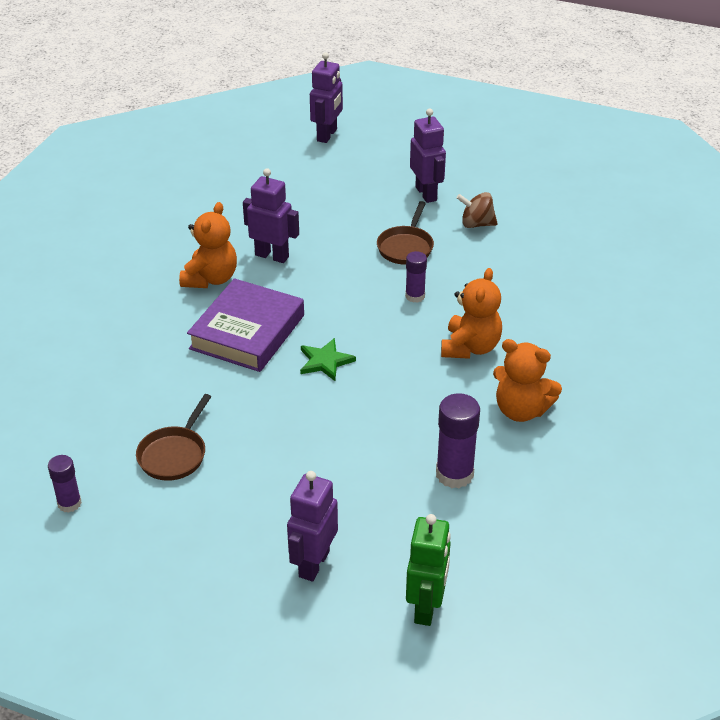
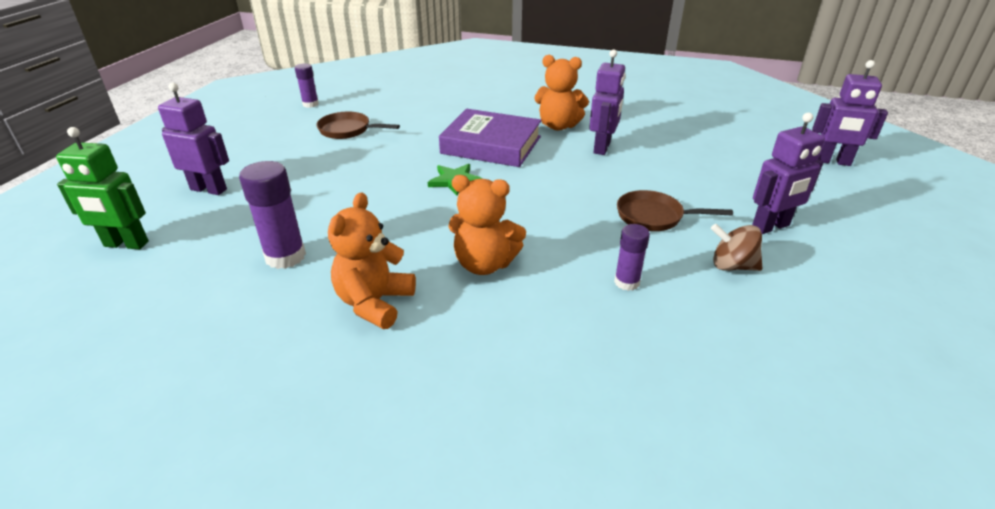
camera: 85 degrees right, 5 degrees down
(415, 296) = (567, 225): purple glue stick -> purple glue stick (626, 282)
(476, 224) = (732, 266): brown spinning top -> brown spinning top turned 75 degrees counterclockwise

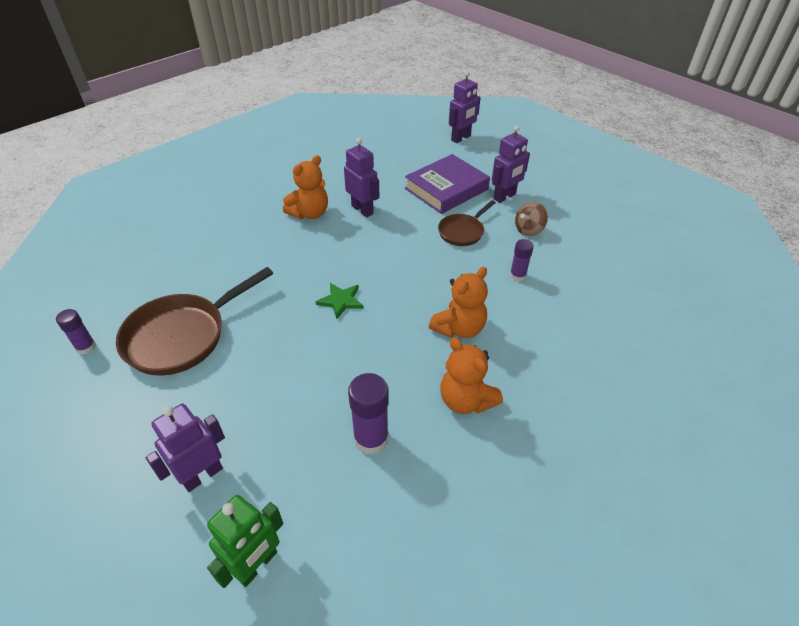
camera: 60 degrees left, 10 degrees up
(348, 130) = (182, 336): brown pan -> brown pan, size x1.80
(491, 145) = (304, 259): purple book -> purple book (446, 189)
(770, 227) = (504, 197): purple robot -> purple robot turned 45 degrees clockwise

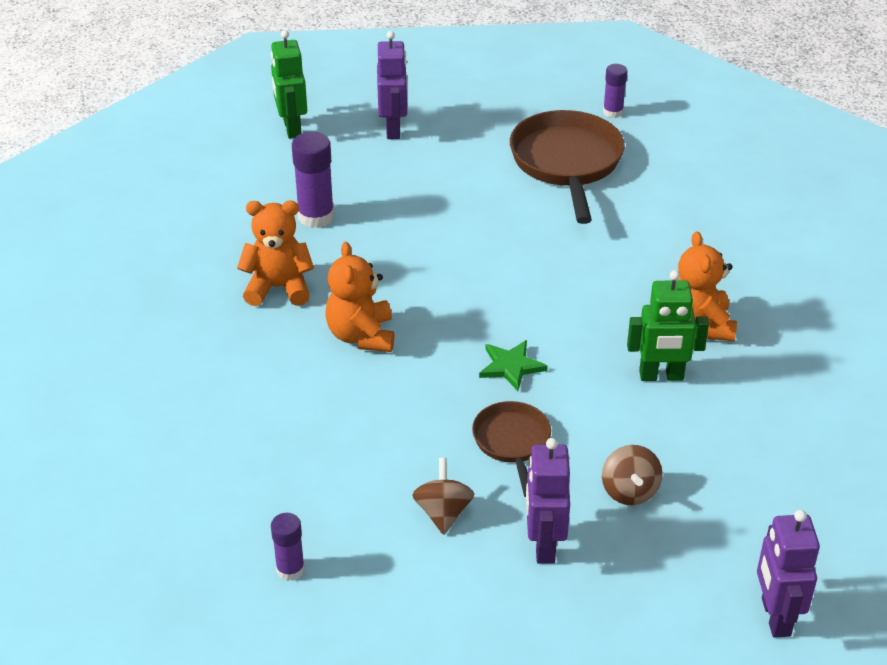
camera: 130 degrees right, 5 degrees down
(341, 301) = (502, 276): green star -> green star (511, 366)
(362, 210) = (661, 376): purple robot -> green robot
(446, 189) = (629, 491): purple book -> brown spinning top
(517, 275) = (377, 436): purple glue stick -> purple glue stick (290, 569)

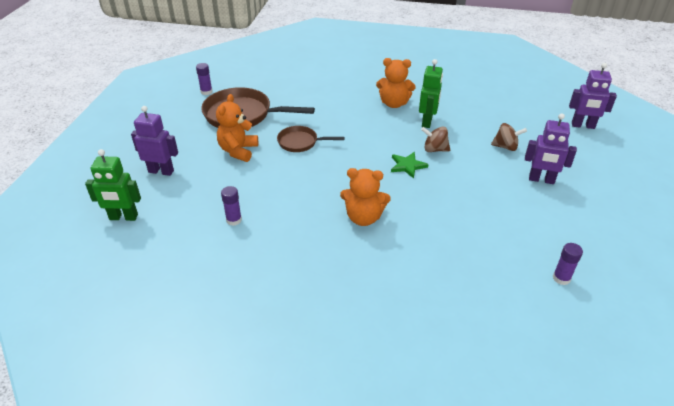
camera: 75 degrees left, 0 degrees up
(278, 288) = (301, 248): orange teddy bear -> orange teddy bear (238, 151)
(316, 216) = (234, 220): purple glue stick -> purple glue stick, size x0.61
(443, 512) = (517, 209): brown spinning top -> brown spinning top (434, 149)
(512, 442) = (467, 176): brown pan -> brown pan (300, 142)

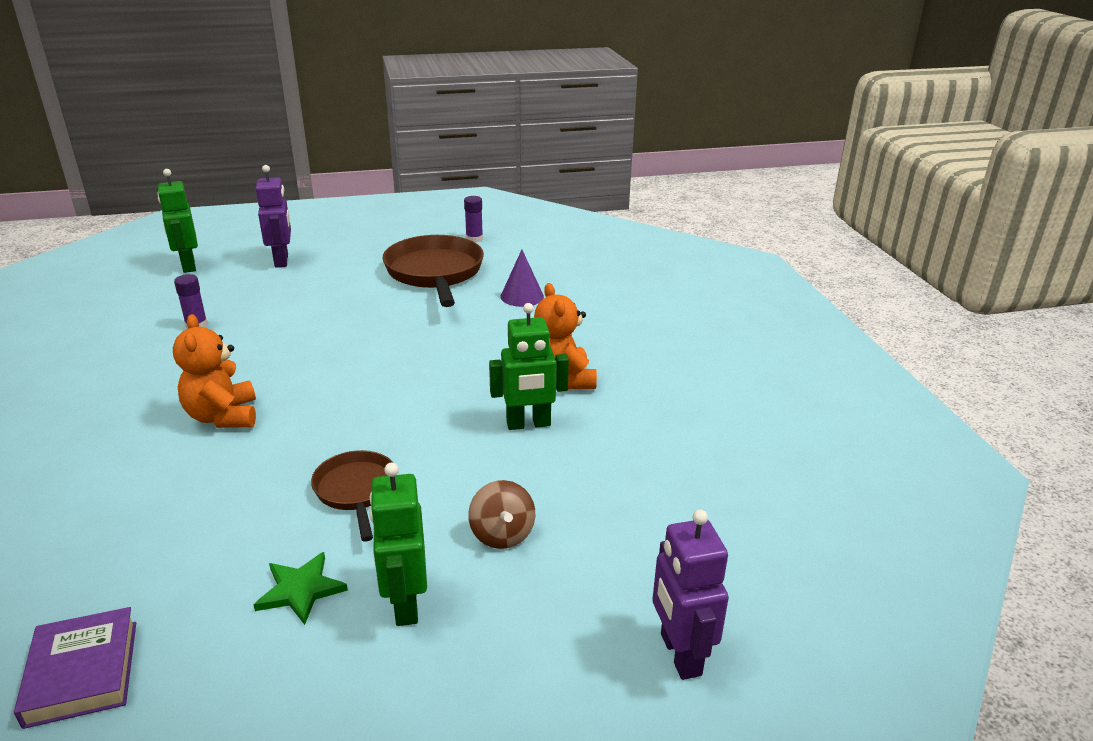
camera: 65 degrees right, 10 degrees down
(238, 151) = (347, 291): orange teddy bear -> none
(298, 94) = (522, 296): none -> purple cone
(300, 142) = (392, 327): brown pan -> brown pan (356, 491)
(407, 166) = (377, 429): green star -> green star (300, 590)
(434, 149) = (442, 448): brown spinning top -> none
(541, 180) = (405, 604): purple robot -> green robot
(561, 278) = (82, 672): purple glue stick -> purple book

